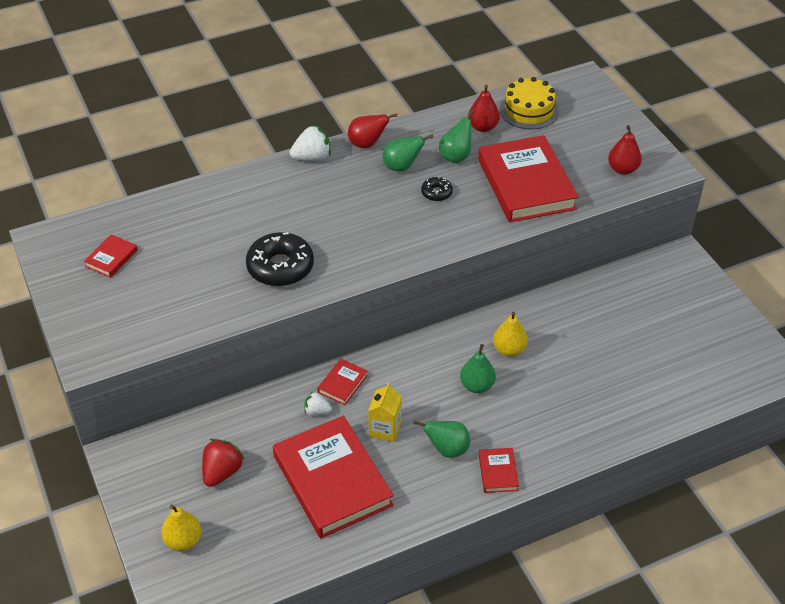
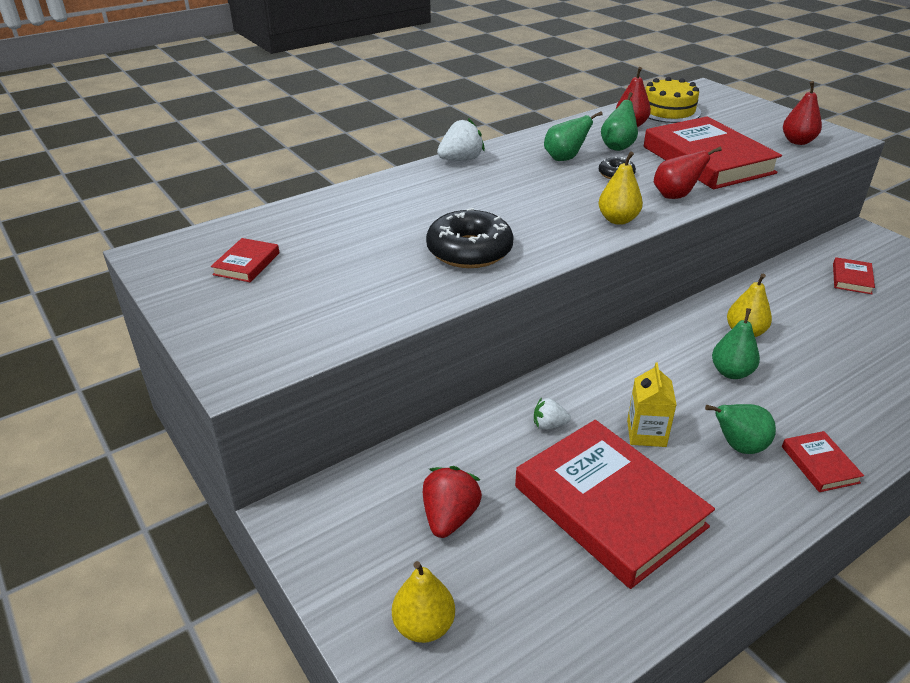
camera: 10 degrees left, 10 degrees down
(342, 384) = (567, 390): red book -> red book (852, 279)
(367, 144) = (516, 145): red pear -> red pear (675, 196)
(411, 248) = (618, 220): none -> yellow pear

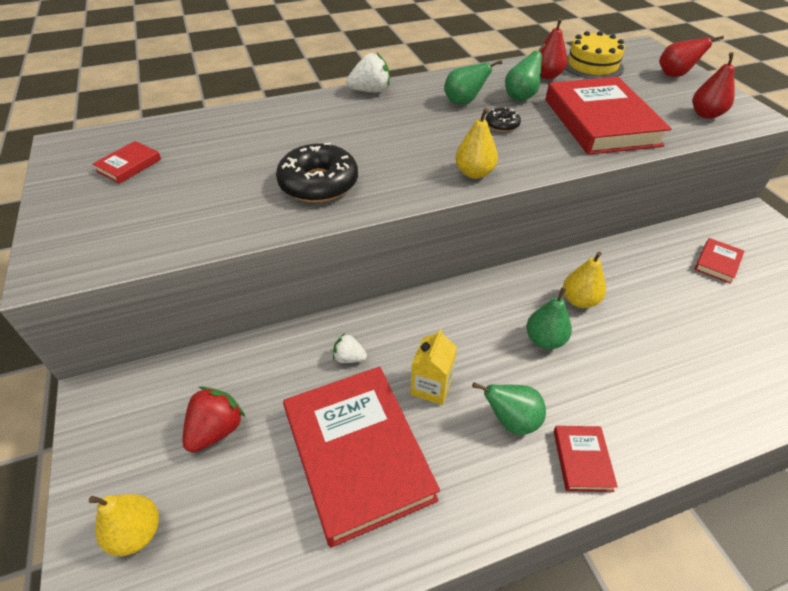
camera: 15 degrees right, 10 degrees up
(675, 196) = (545, 156): red pear -> red pear (675, 75)

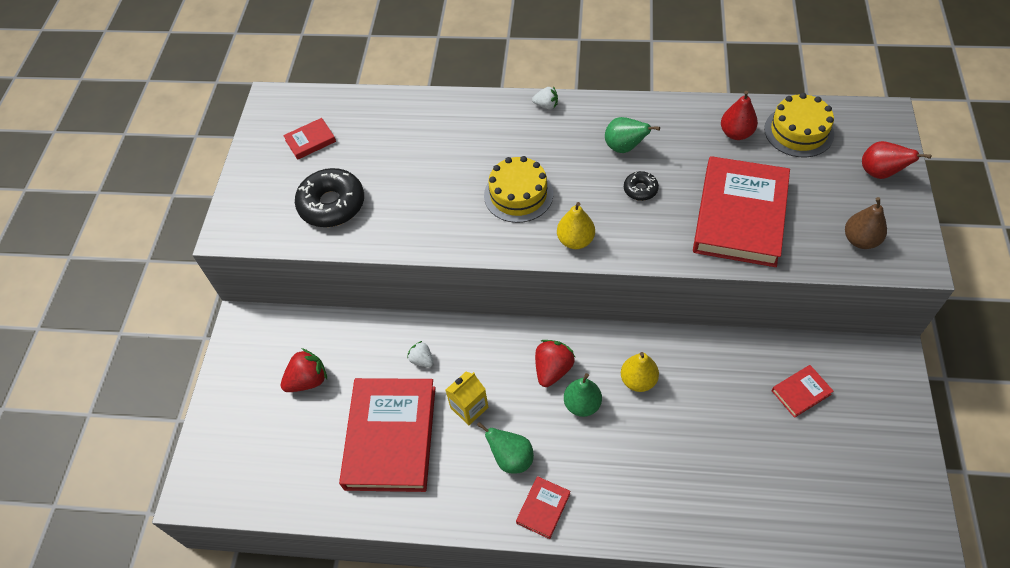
camera: 30 degrees right, 10 degrees up
(137, 533) = (237, 430): yellow pear -> none
(318, 183) = (442, 209): black donut -> black donut (332, 204)
(370, 91) = (546, 105): white strawberry -> white strawberry, size x0.60
(391, 154) = (518, 194): none -> yellow cake
(493, 319) = (553, 369): none -> red strawberry
(521, 96) = (686, 156): green pear -> none
(705, 114) = (860, 240): red pear -> brown pear

